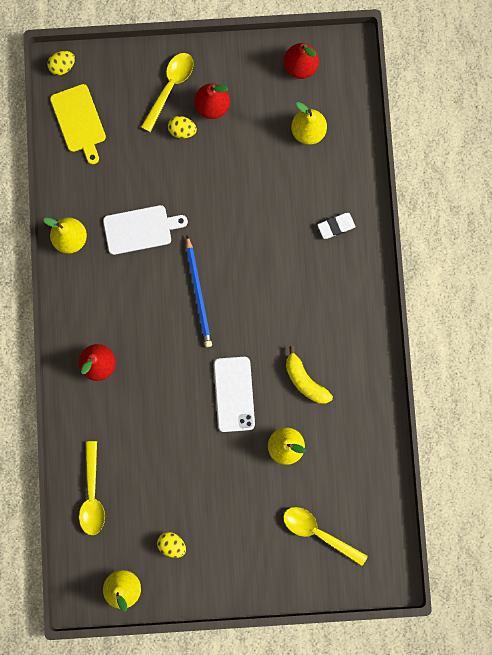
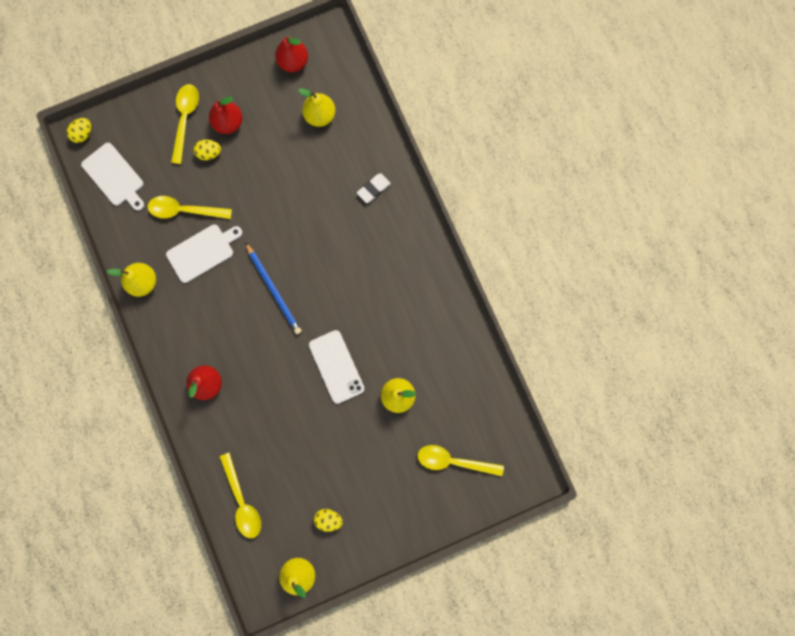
camera: 20 degrees left, 0 degrees up
(79, 121) = (114, 176): yellow cutting board -> white cutting board
(137, 180) = (184, 210): none -> yellow spoon
(305, 380) = (394, 332): yellow banana -> none

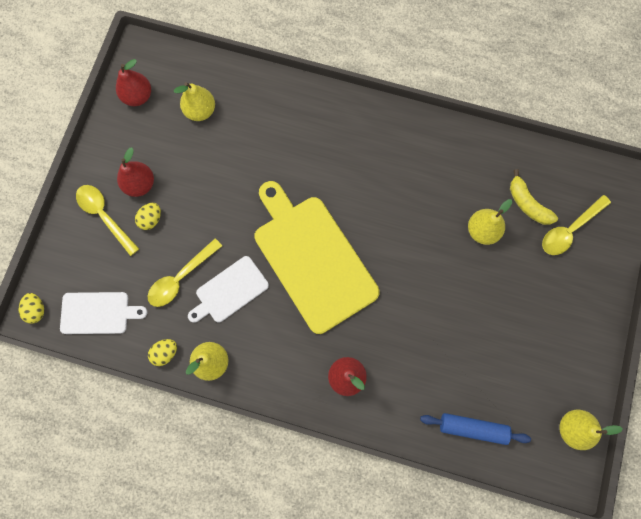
camera: 50 degrees left, 5 degrees down
(202, 252) = (229, 291): white cutting board -> white cutting board turned 135 degrees counterclockwise
(242, 501) = (472, 428): yellow spoon -> blue rolling pin
(274, 290) = (312, 259): blue pencil -> yellow cutting board
(328, 519) = (543, 367): yellow egg -> yellow egg (165, 353)
(336, 366) = (419, 259): white phone -> none
(373, 189) = (296, 118): white eraser -> none
(448, 413) = (527, 204): none -> yellow banana

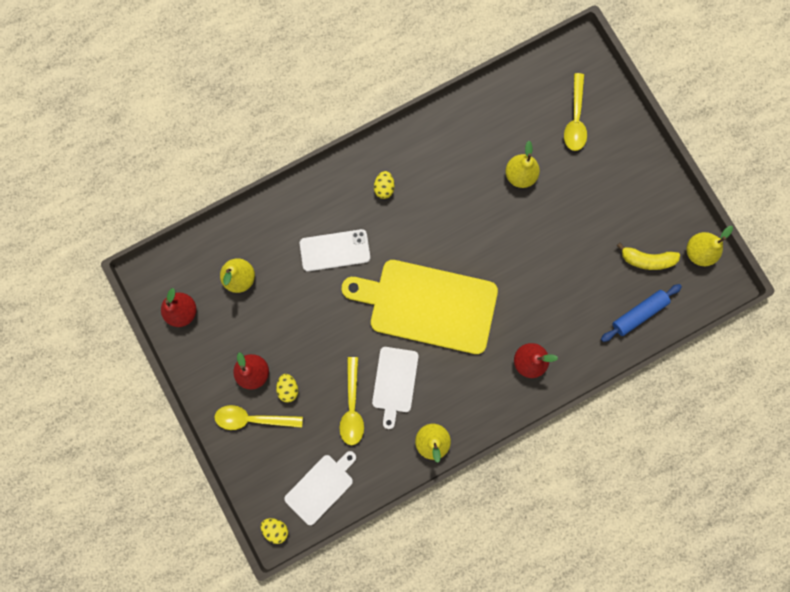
camera: 45 degrees left, 5 degrees up
(165, 353) = (395, 466): yellow egg -> yellow egg (384, 188)
(286, 154) = (335, 250): none -> white phone
(527, 204) = (531, 127): yellow banana -> yellow banana (646, 259)

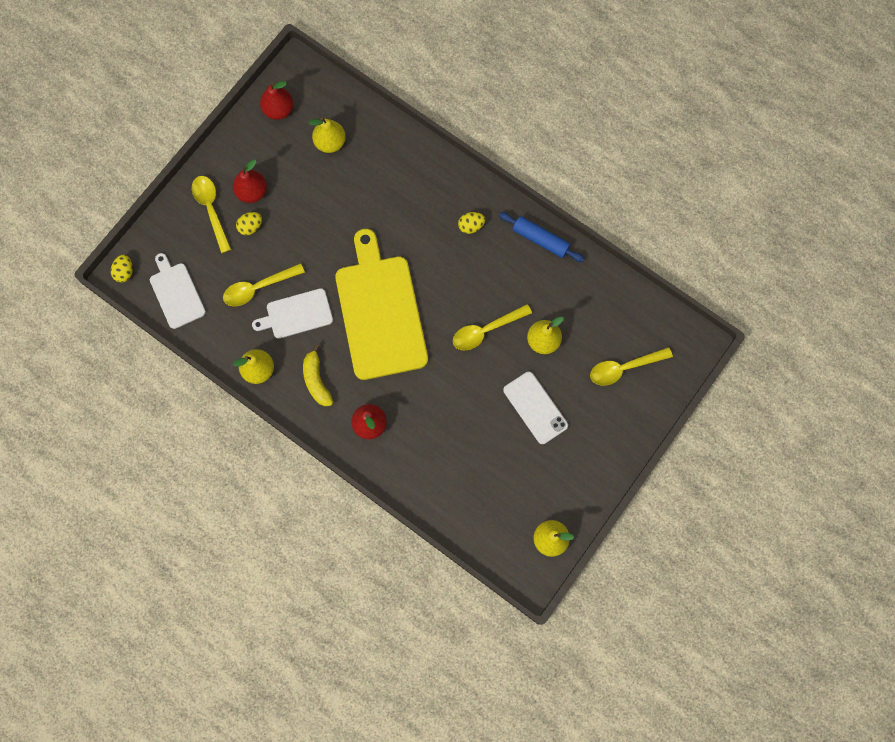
camera: 65 degrees right, 5 degrees down
(321, 487) = (176, 293): white cutting board -> white cutting board turned 135 degrees counterclockwise
(335, 250) = (393, 209): white phone -> white phone (535, 407)
(488, 220) = (486, 330): none -> yellow spoon
(638, 313) = (462, 507): blue rolling pin -> blue rolling pin (540, 239)
(646, 259) = (518, 493): yellow banana -> yellow banana (316, 380)

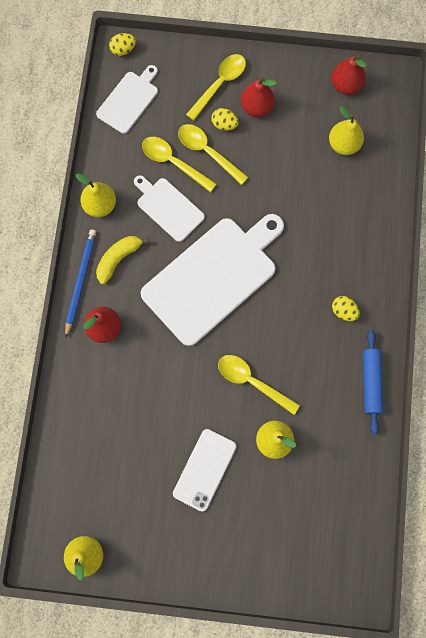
camera: 60 degrees right, 0 degrees up
(317, 422) = (80, 281): none -> blue pencil
(380, 312) = (213, 277): yellow cutting board -> white cutting board
(624, 368) = (293, 534): yellow spoon -> yellow spoon (207, 152)

